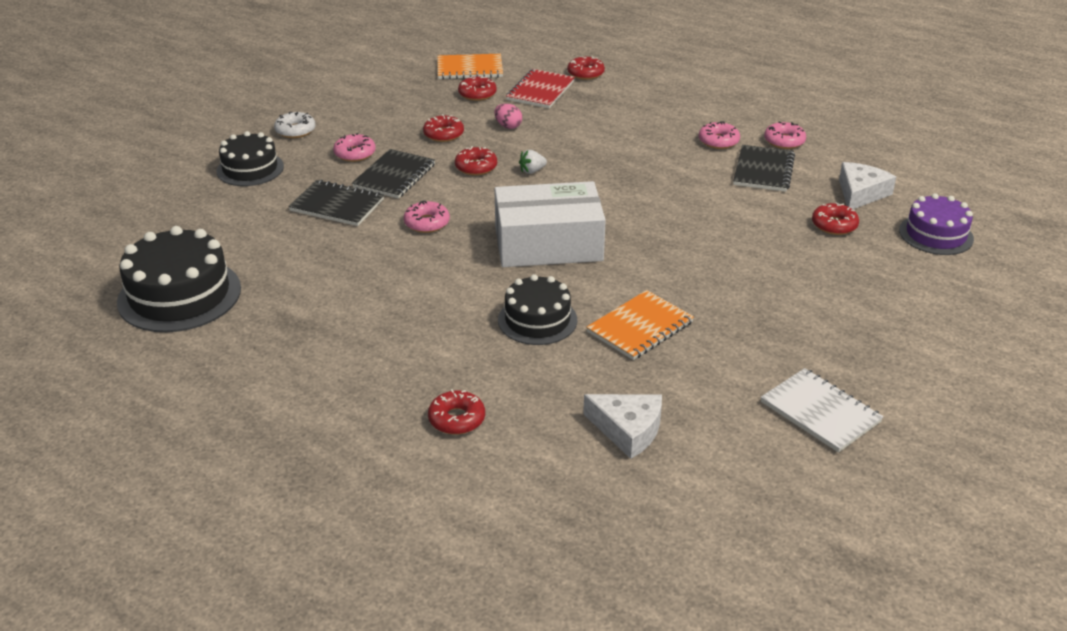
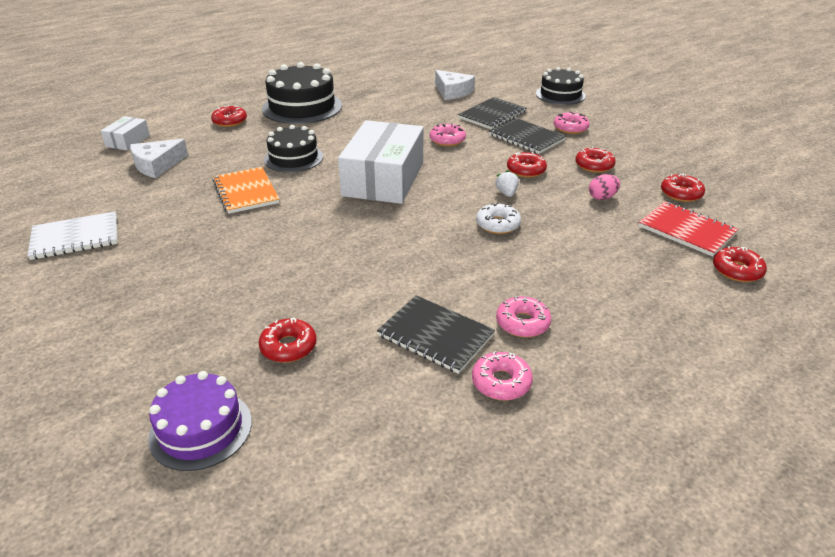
camera: 110 degrees right, 0 degrees up
(179, 295) = (416, 70): black cake -> black cake (302, 107)
(295, 131) = (618, 112): white donut -> white donut (498, 224)
(469, 68) = (748, 199): orange notebook -> none
(578, 499) = (128, 141): none -> white box
(860, 193) = (335, 401): white cheese -> white cheese (452, 91)

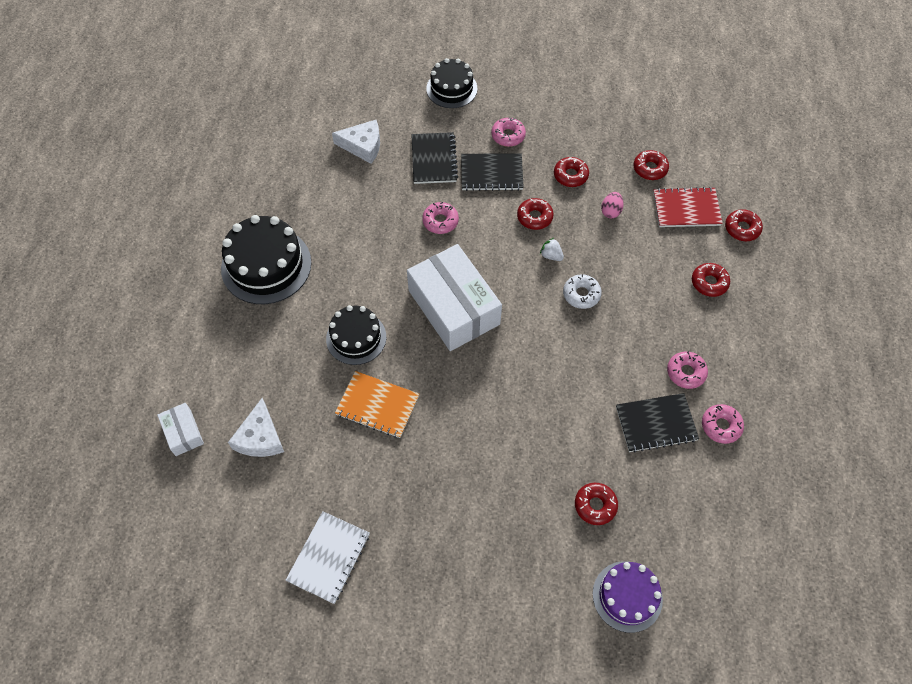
camera: 45 degrees left, 25 degrees up
(230, 121) = (232, 335): red donut -> red donut (709, 283)

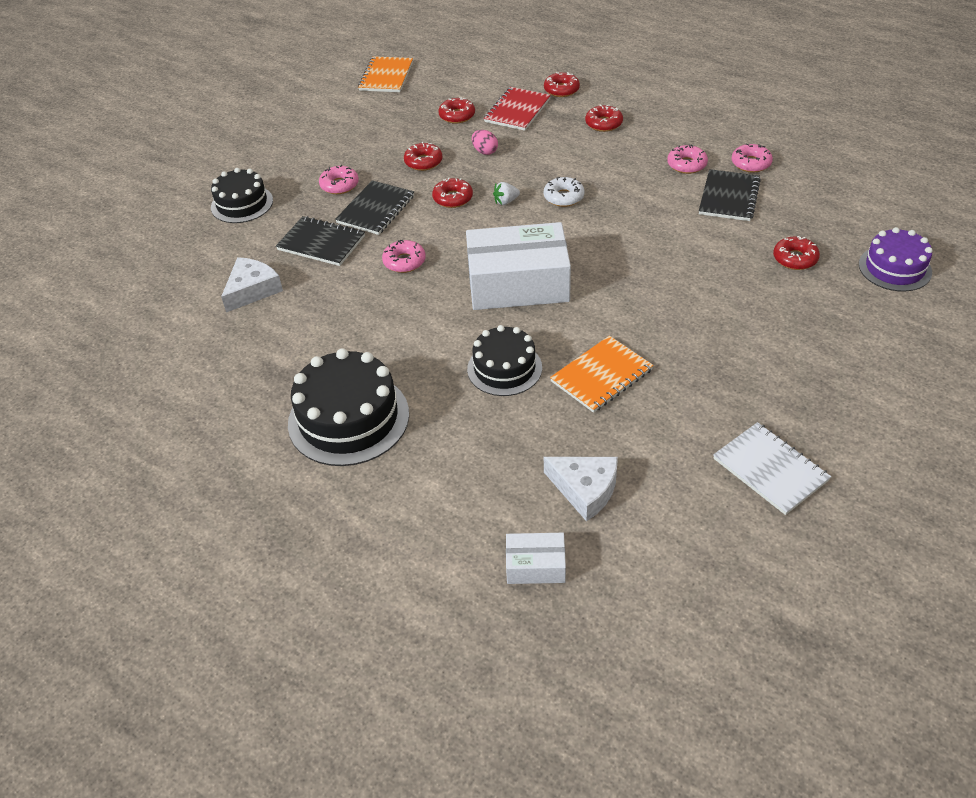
camera: 60 degrees left, 15 degrees down
(675, 92) = (386, 76): none -> orange notebook

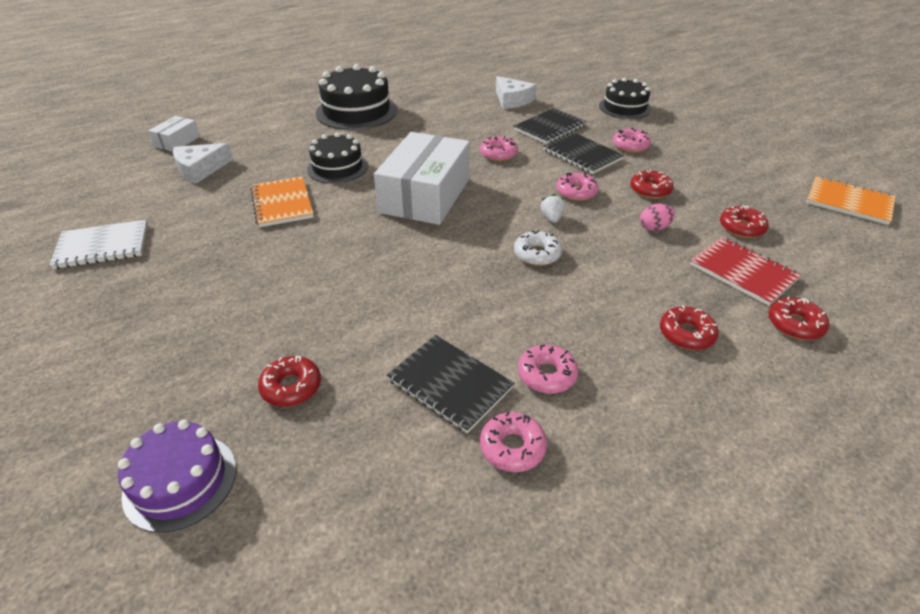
camera: 110 degrees right, 5 degrees down
(453, 198) = (576, 192): red donut -> pink donut

